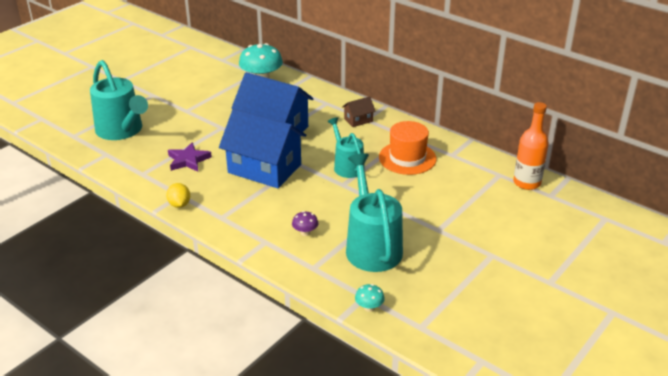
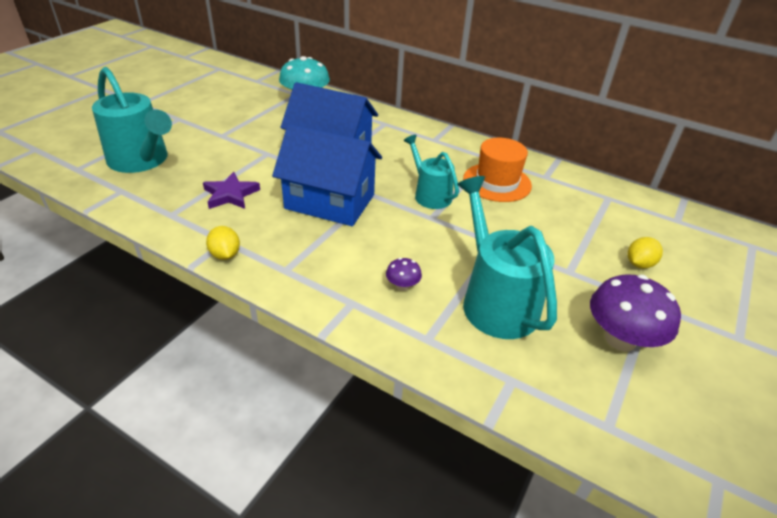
camera: 10 degrees left, 5 degrees up
(358, 120) = (426, 141): brown house -> none
(369, 307) = (524, 399): turquoise mushroom -> none
(456, 277) = (620, 339): none -> purple mushroom
(498, 227) = (639, 264): none -> yellow lemon
(527, 183) = (643, 206): orange bottle -> none

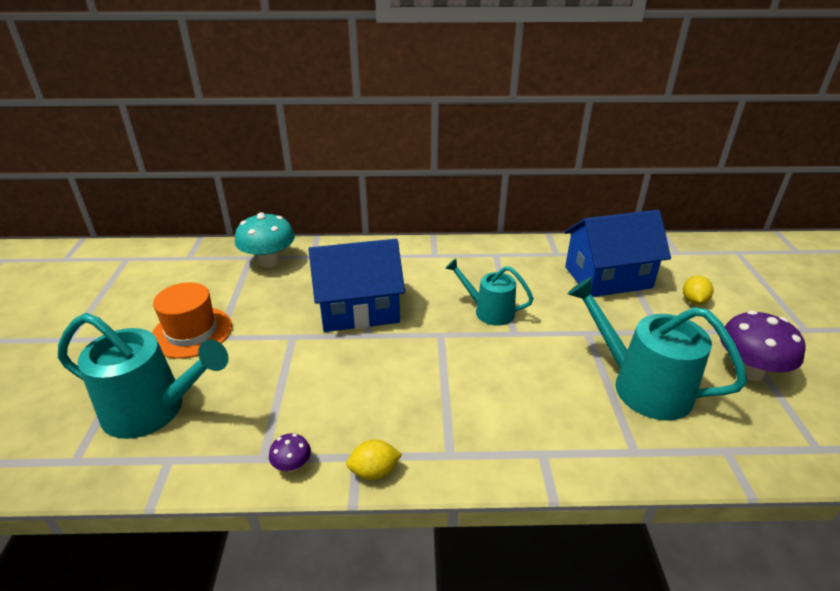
camera: 30 degrees left, 5 degrees down
(225, 255) = (374, 471): yellow lemon -> yellow lemon turned 45 degrees counterclockwise
(231, 194) = (305, 401): purple star -> none
(330, 201) = (411, 360): blue house -> blue house (607, 277)
(402, 286) = (563, 412): purple mushroom -> purple mushroom (292, 465)
(497, 182) = (527, 275): orange hat -> orange hat (192, 332)

